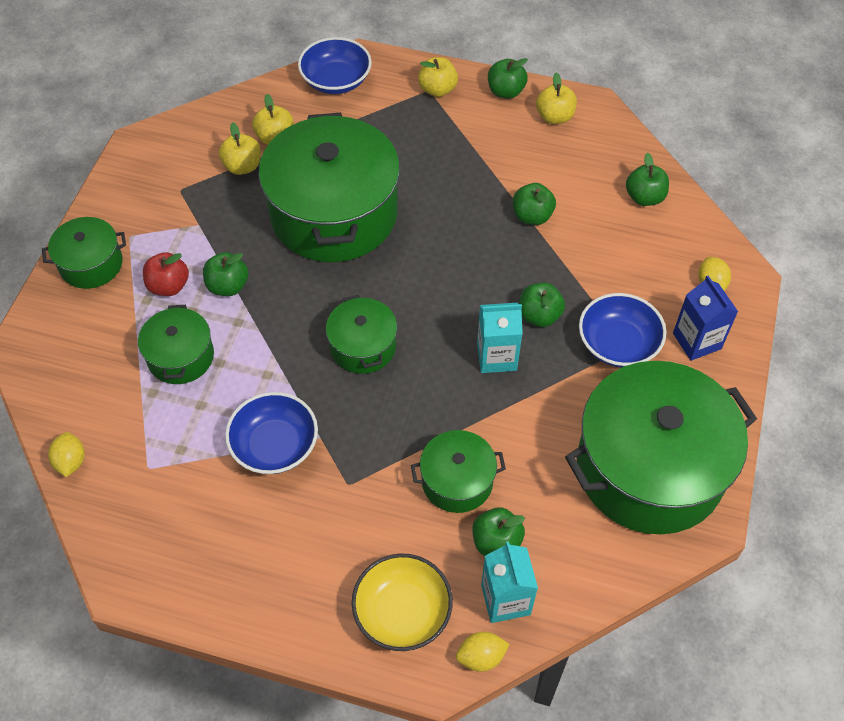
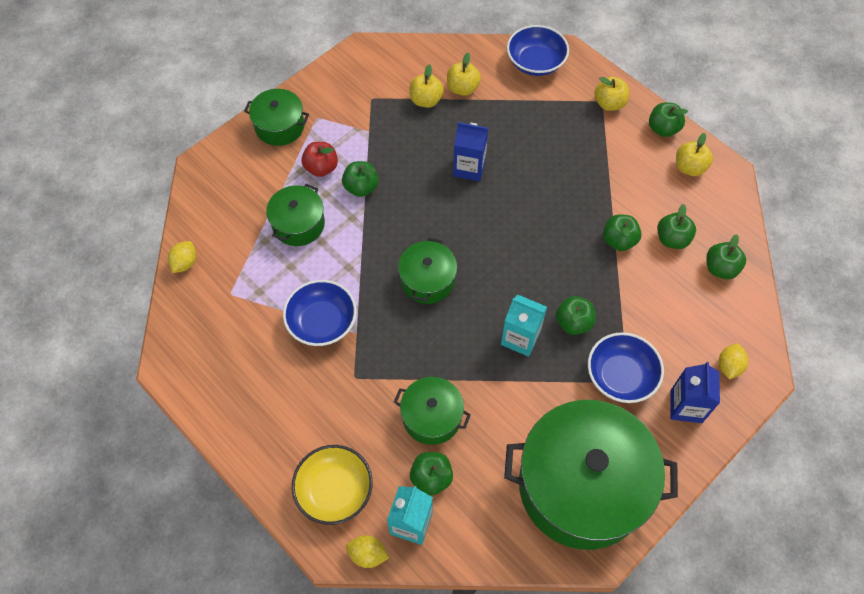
camera: 30 degrees right, 5 degrees up
(334, 213) = (469, 167): green pot -> blue carton
(582, 191) = (672, 239): none -> green apple

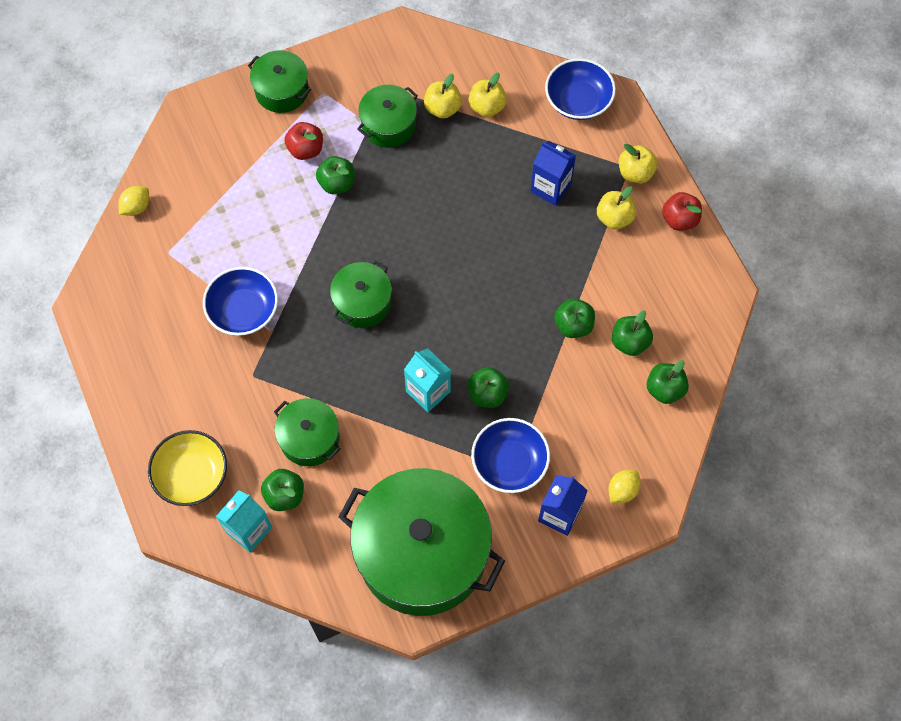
camera: 20 degrees right, 5 degrees up
(298, 224) = (260, 202): green pot -> green pot (388, 125)
(368, 554) = (198, 543): yellow lemon -> none
(469, 167) = (455, 197): blue carton -> blue carton (550, 187)
(663, 129) = (679, 219): green apple -> red apple
(689, 167) = (686, 271): yellow apple -> yellow apple (614, 218)

